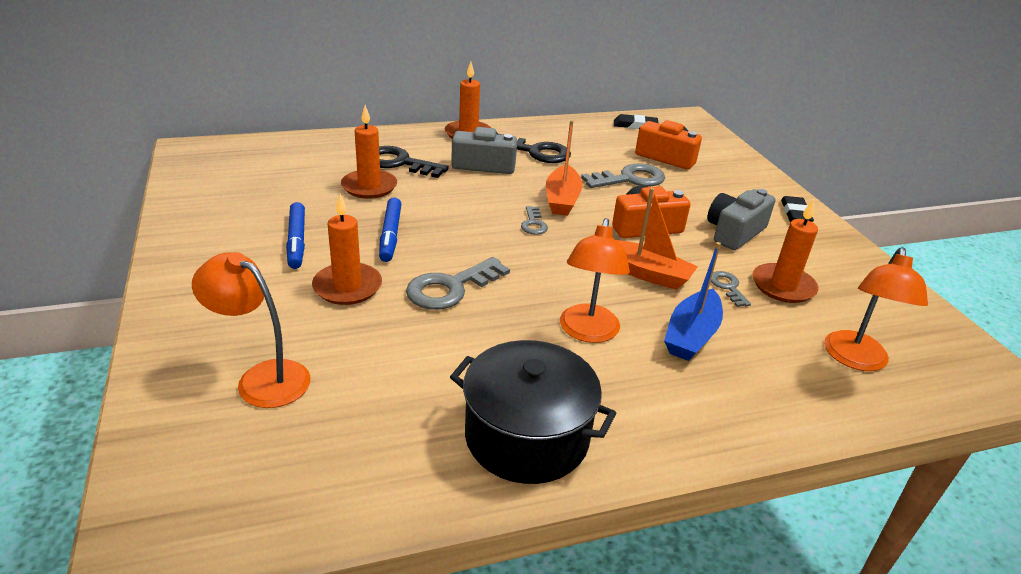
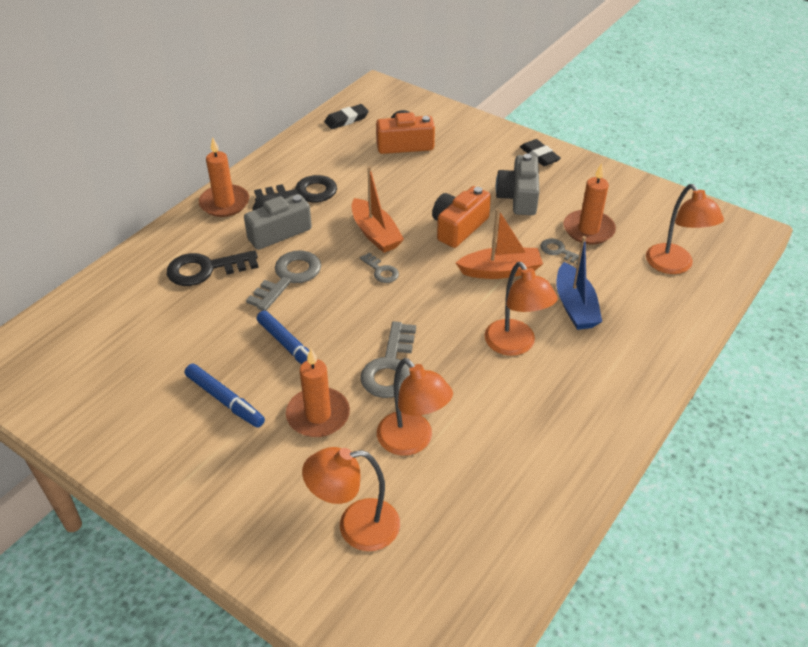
camera: 35 degrees left, 10 degrees up
(369, 187) = (212, 310): orange candle -> none
(394, 348) = (412, 441): none -> orange lamp
(526, 436) = (561, 447): black pot -> none
(630, 179) = (401, 183): grey key -> grey key (289, 277)

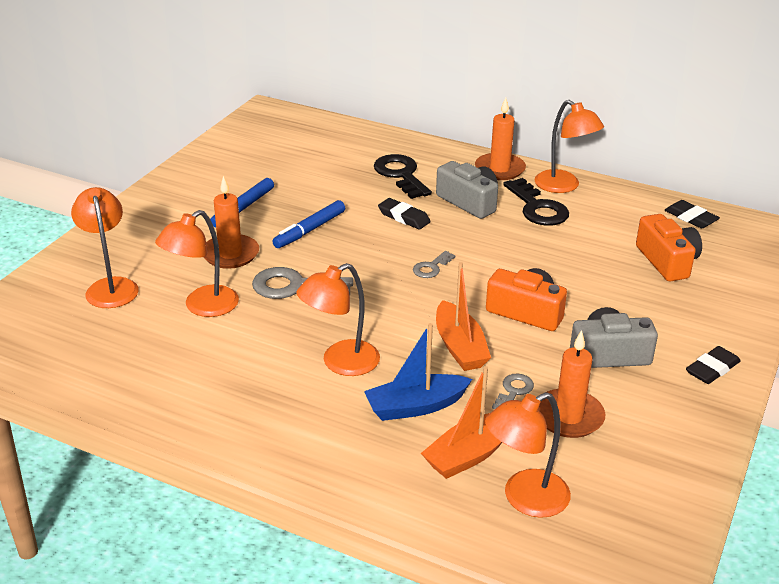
camera: 80 degrees right, 10 degrees down
(272, 172) = (564, 186): none -> orange lamp
(289, 277) = (404, 217): grey key -> black eraser
(375, 234) = (490, 258): orange boat -> orange boat (470, 454)

